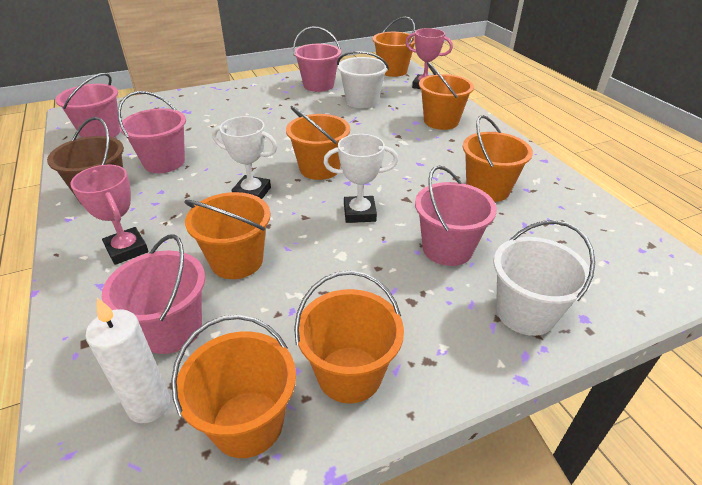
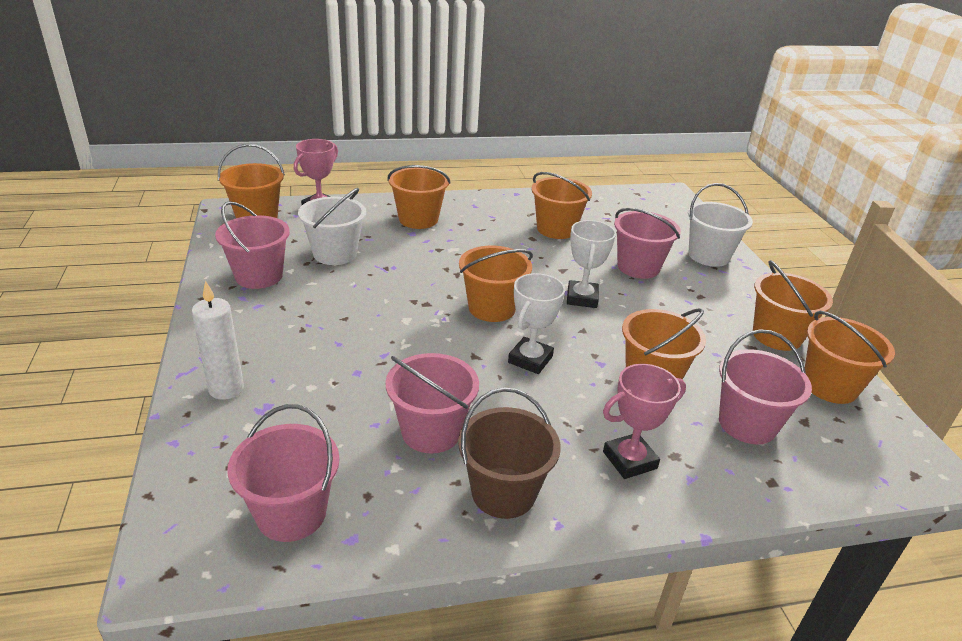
camera: 80 degrees left, 5 degrees down
(149, 405) = (828, 436): white candle -> white candle (226, 389)

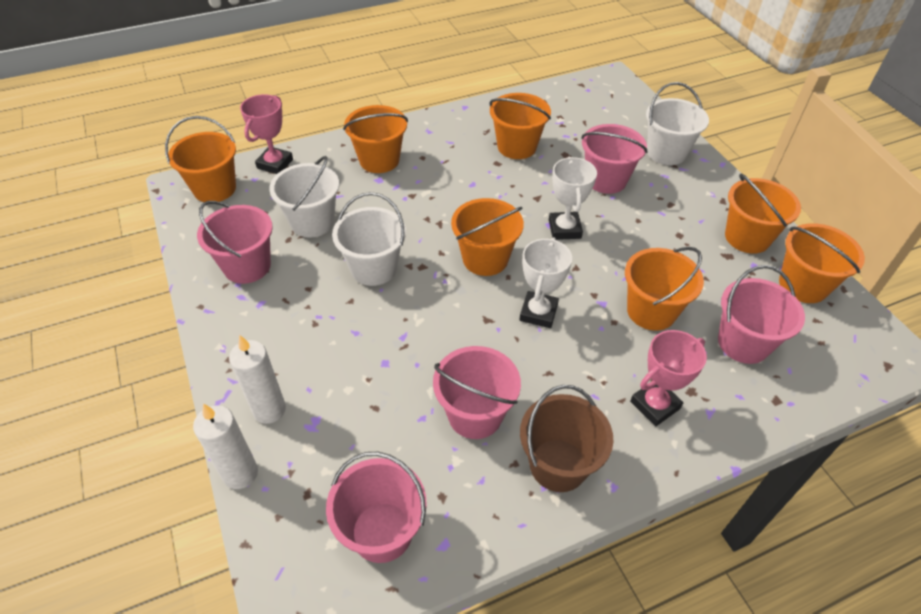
camera: 10 degrees left, 15 degrees up
(173, 435) = (240, 473): none -> white candle
(378, 297) = (374, 268): none -> white bucket

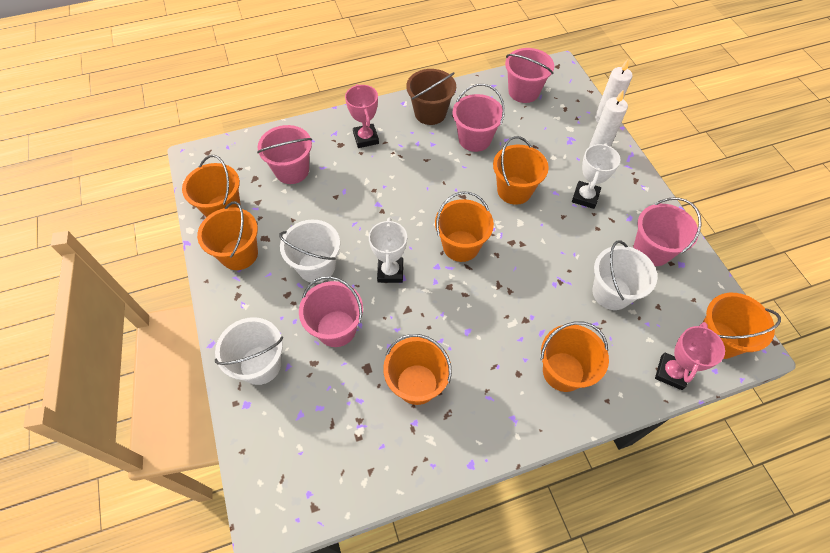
camera: 175 degrees left, 10 degrees up
(374, 268) = (550, 242): white bucket -> white bucket (316, 266)
(538, 313) = (426, 199): white trophy -> white trophy (585, 197)
(651, 311) = (345, 196): orange bucket -> orange bucket (514, 190)
(655, 405) = (366, 138): pink trophy -> pink trophy turned 75 degrees counterclockwise

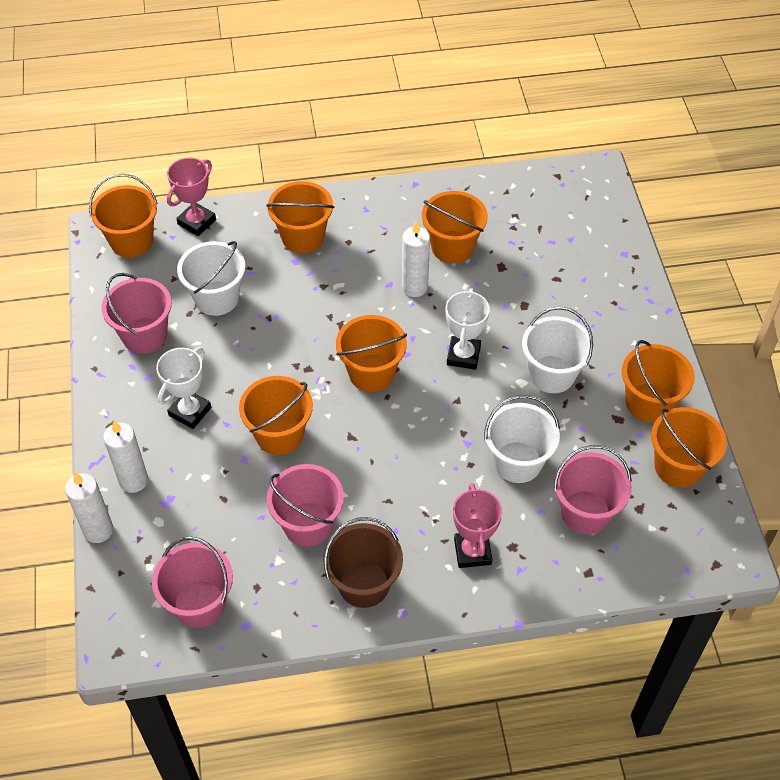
camera: 170 degrees left, 5 degrees down
(260, 365) = (612, 284): white bucket -> white bucket (517, 462)
(336, 328) = (531, 306): pink bucket -> none
(444, 331) = (414, 287): none -> white candle

